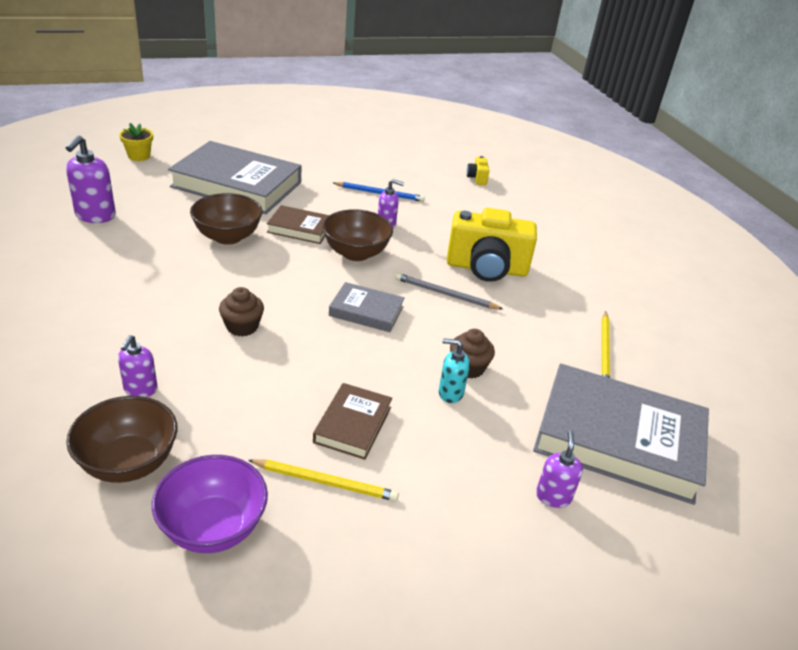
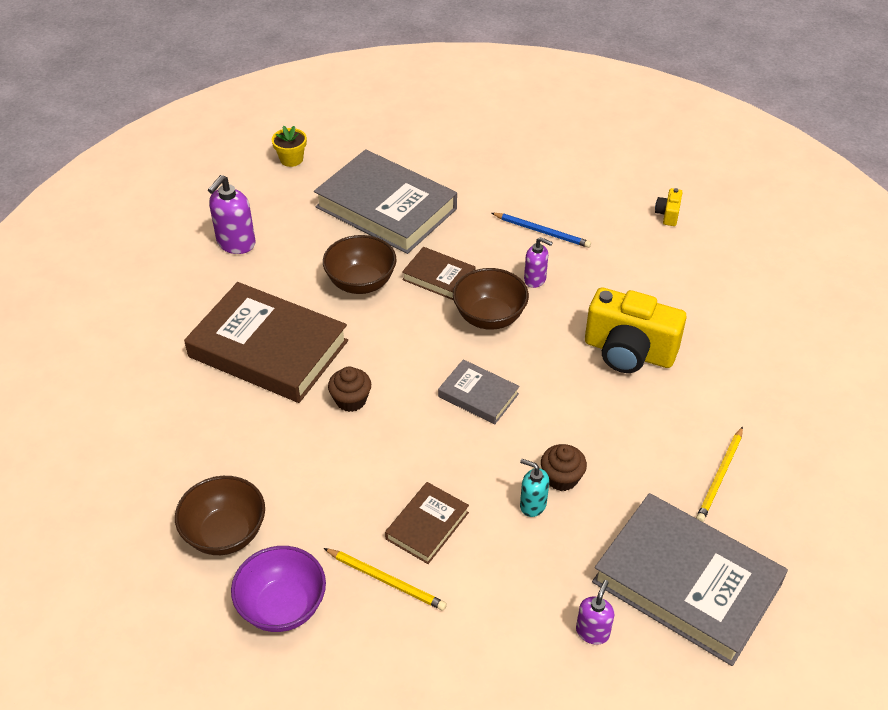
camera: 20 degrees right, 10 degrees up
(140, 389) = (246, 460): purple soap dispenser -> none
(145, 293) = (268, 349): none -> brown book
(445, 294) = (569, 382): grey pencil -> none

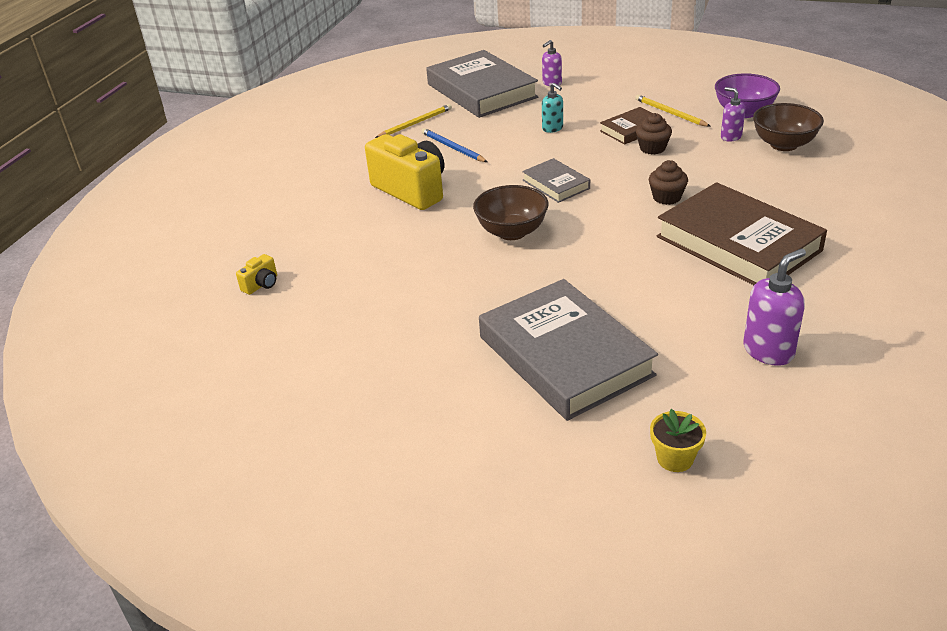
camera: 155 degrees left, 10 degrees down
(361, 283) = (626, 282): brown bowl -> none
(438, 277) = (541, 272): brown book -> none
(535, 279) = (446, 253): purple soap dispenser -> purple soap dispenser (730, 137)
(542, 232) = (404, 294): blue pencil -> blue pencil (452, 147)
(561, 478) = (523, 136): brown cupcake -> brown cupcake (652, 148)

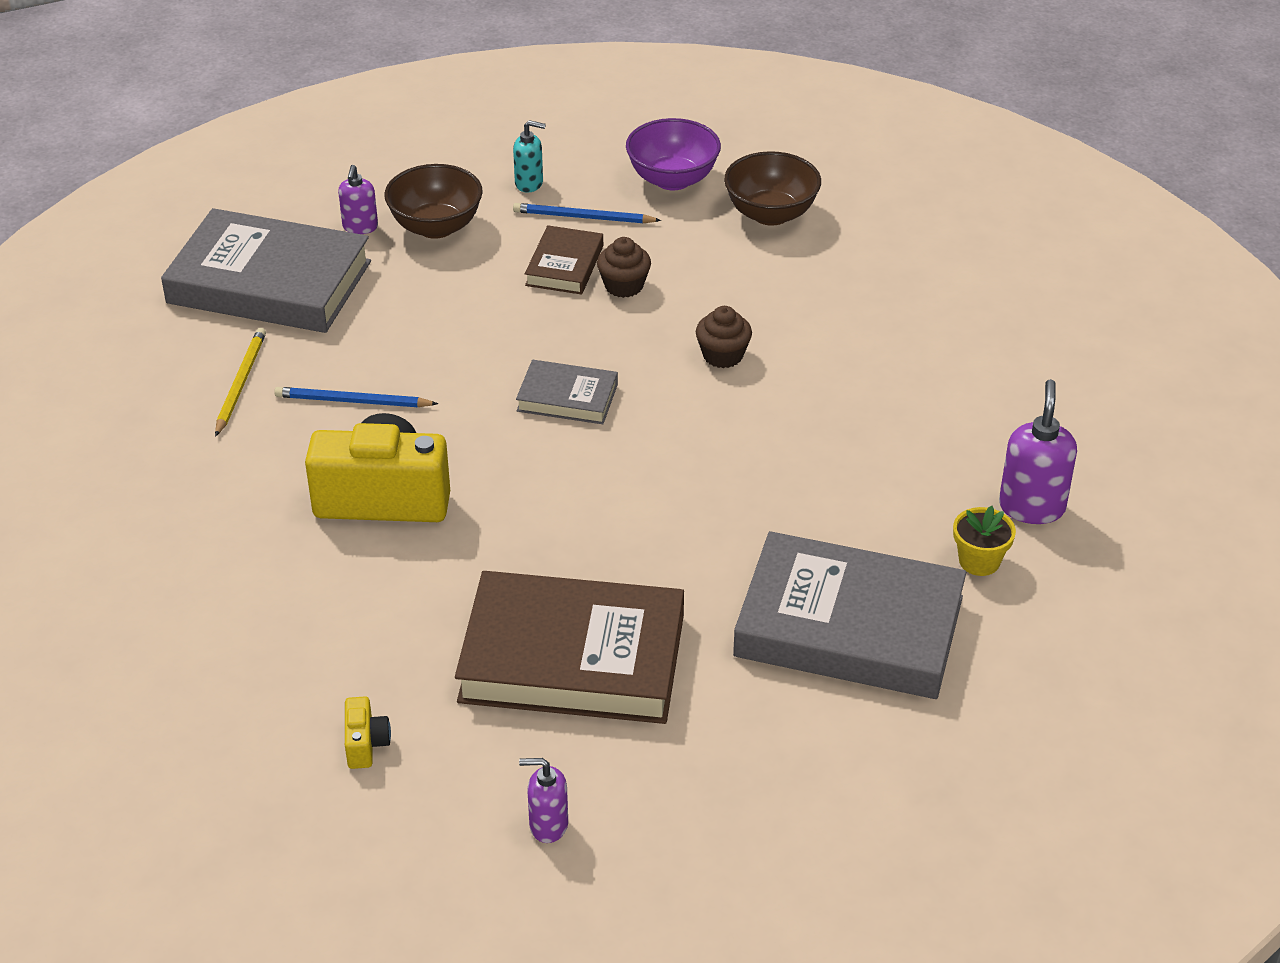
camera: 45 degrees left, 5 degrees up
(512, 232) = (597, 496): brown bowl -> brown bowl (436, 227)
(552, 128) = (456, 308): turquoise soap dispenser -> turquoise soap dispenser (529, 183)
(670, 113) = (583, 217): yellow pencil -> blue pencil
(675, 458) = (1074, 677): yellow flower pot -> yellow flower pot (979, 561)
(730, 137) = (698, 227): purple soap dispenser -> purple soap dispenser (548, 825)
(738, 244) = (867, 385): brown book -> brown book (572, 658)

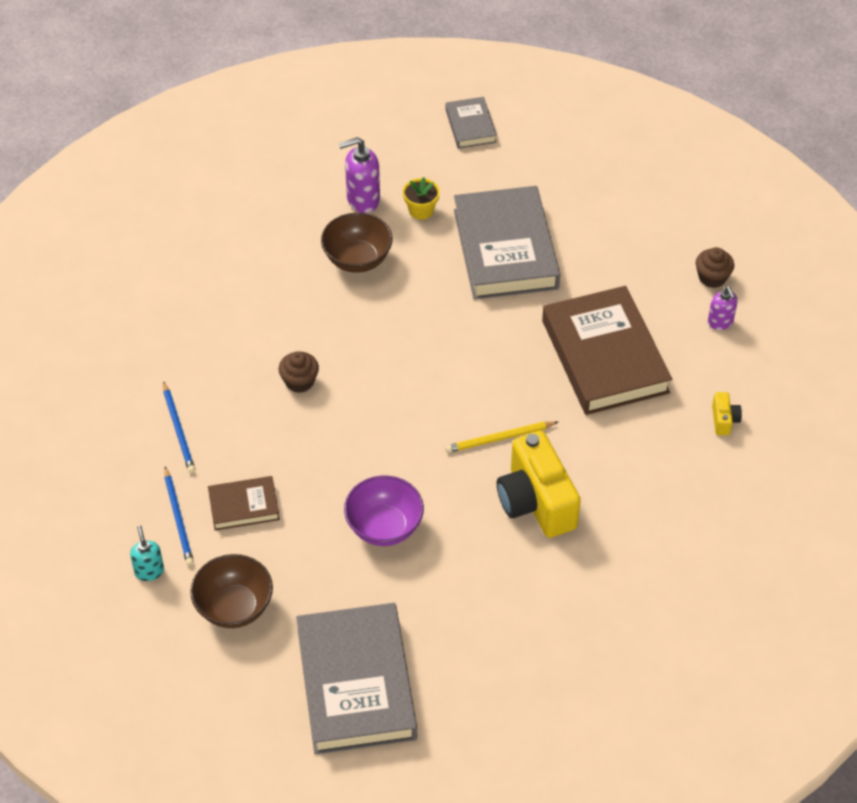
camera: 115 degrees left, 10 degrees up
(240, 383) = (476, 640): yellow pencil -> yellow pencil (499, 438)
(352, 401) = (457, 563): blue pencil -> blue pencil (178, 430)
(360, 227) = (258, 658): purple soap dispenser -> none
(366, 744) = (724, 420): yellow camera -> yellow camera turned 120 degrees clockwise
(567, 398) = (387, 446): grey book -> grey book (470, 126)
(624, 286) = (250, 462): brown cupcake -> brown cupcake (712, 277)
(672, 179) = (103, 482): purple bowl -> purple bowl (384, 527)
(770, 214) = (122, 409): brown bowl -> brown bowl (357, 259)

